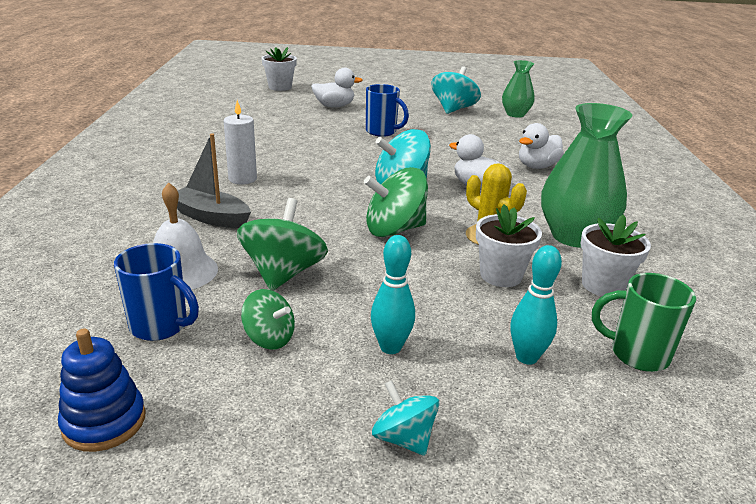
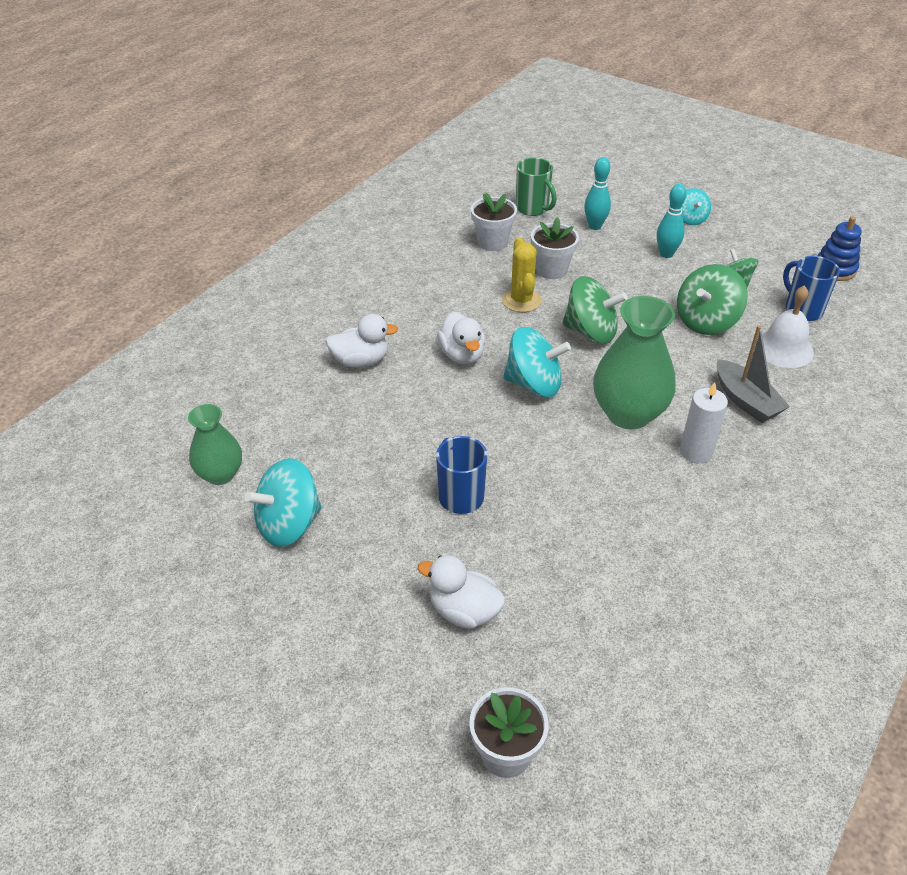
camera: 145 degrees left, 15 degrees up
(574, 236) = (454, 278): green vase -> green vase (628, 413)

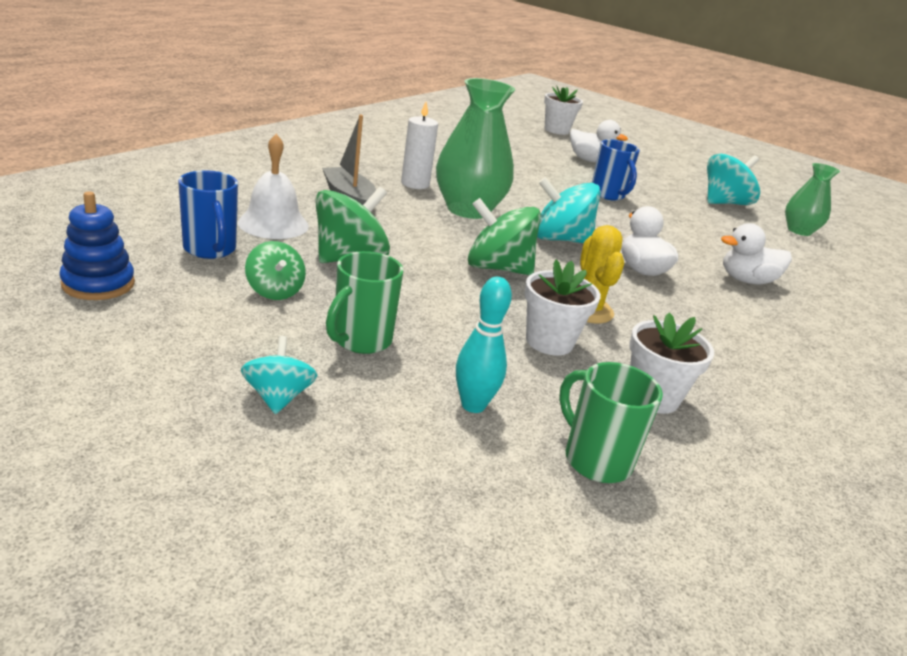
camera: 175 degrees right, 15 degrees down
(666, 254) = (361, 340): turquoise bowling pin -> green mug

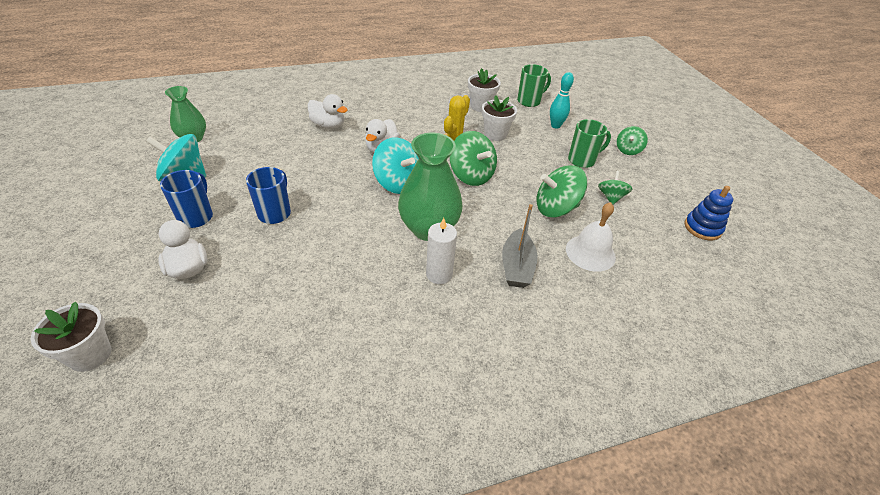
camera: 140 degrees left, 15 degrees up
(210, 249) = (639, 238): blue mug -> blue mug (196, 216)
(278, 397) = (628, 150): turquoise spinning top -> green spinning top
(595, 460) = (529, 101): green mug -> green mug turned 120 degrees counterclockwise

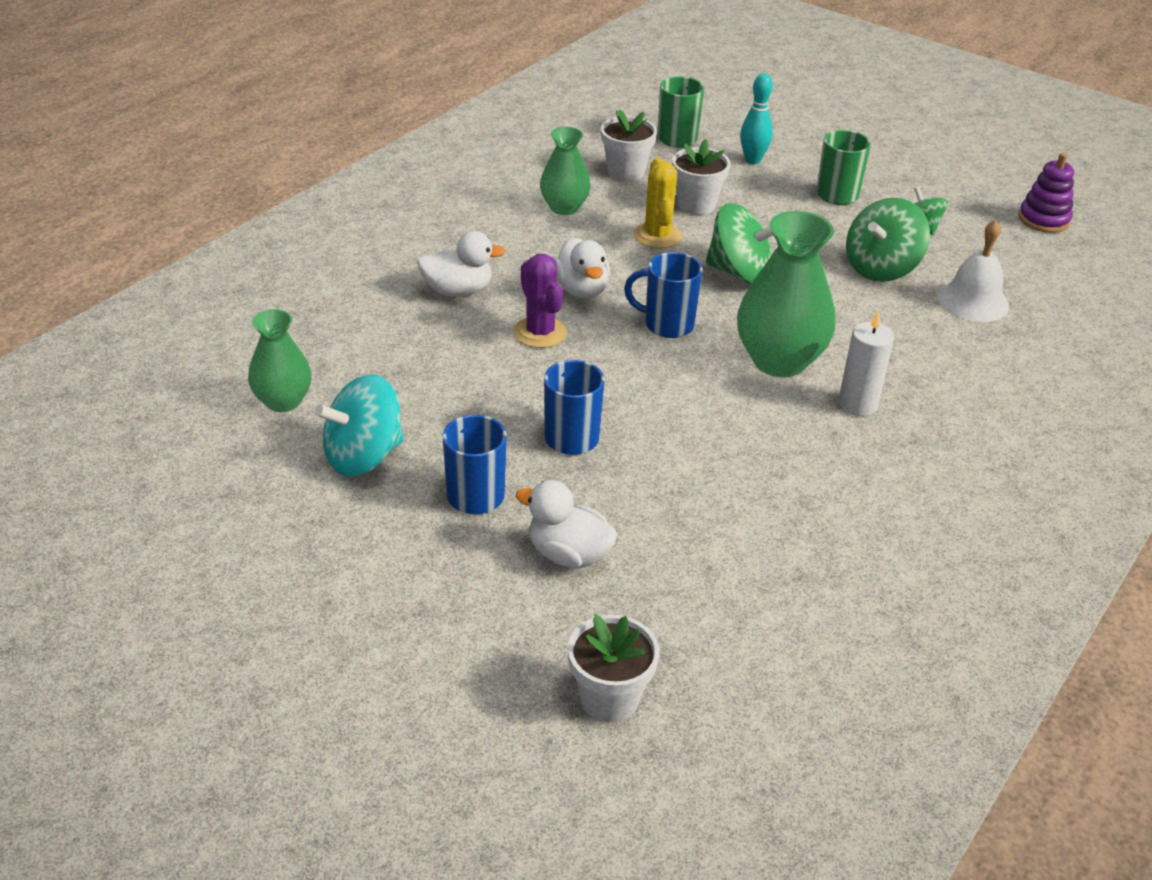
camera: 35 degrees left, 5 degrees down
(335, 159) = (540, 332): none -> purple cactus
(398, 183) = (667, 324): turquoise spinning top -> blue mug
(428, 110) = (564, 207): none -> green vase
(517, 266) = (922, 354): grey boat -> none
(628, 150) = (871, 158): green spinning top -> none
(702, 228) = (1043, 220): blue stacking toy -> purple stacking toy

